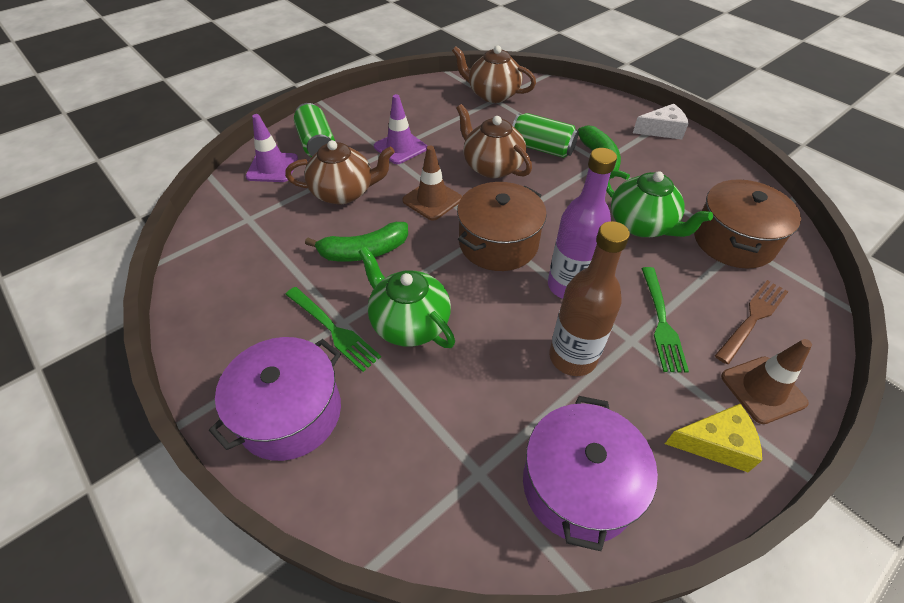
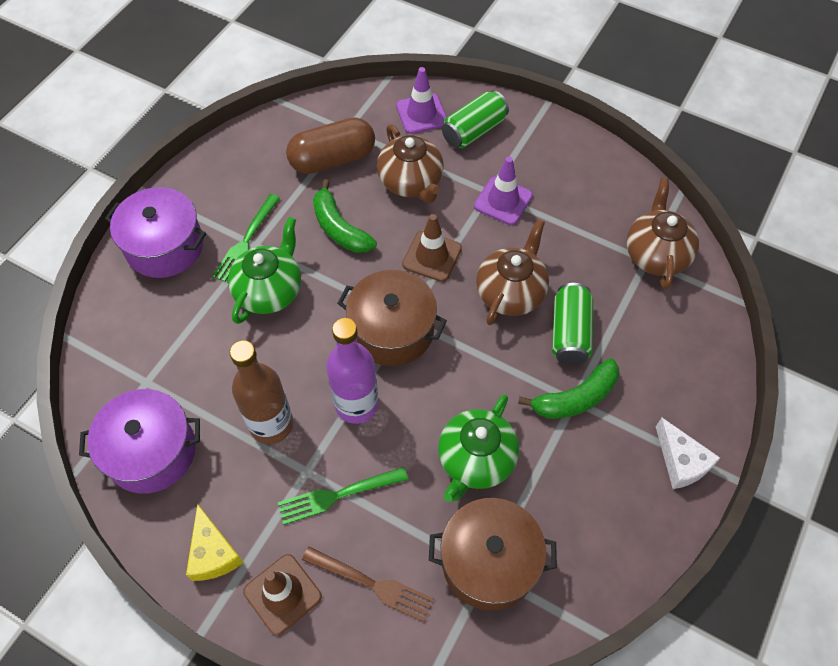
camera: 70 degrees right, 10 degrees up
(276, 237) = (332, 159): none -> brown capsule

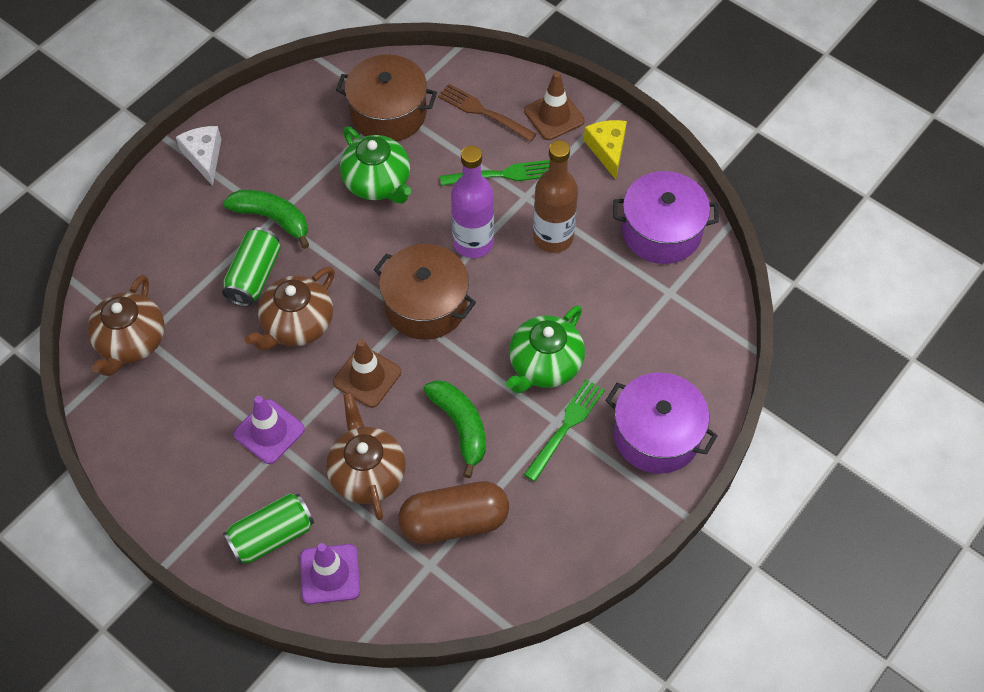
camera: 170 degrees left, 0 degrees up
(475, 460) = (378, 183): green teapot -> green teapot turned 105 degrees clockwise
(575, 398) = (272, 218): green banana -> green banana turned 45 degrees clockwise

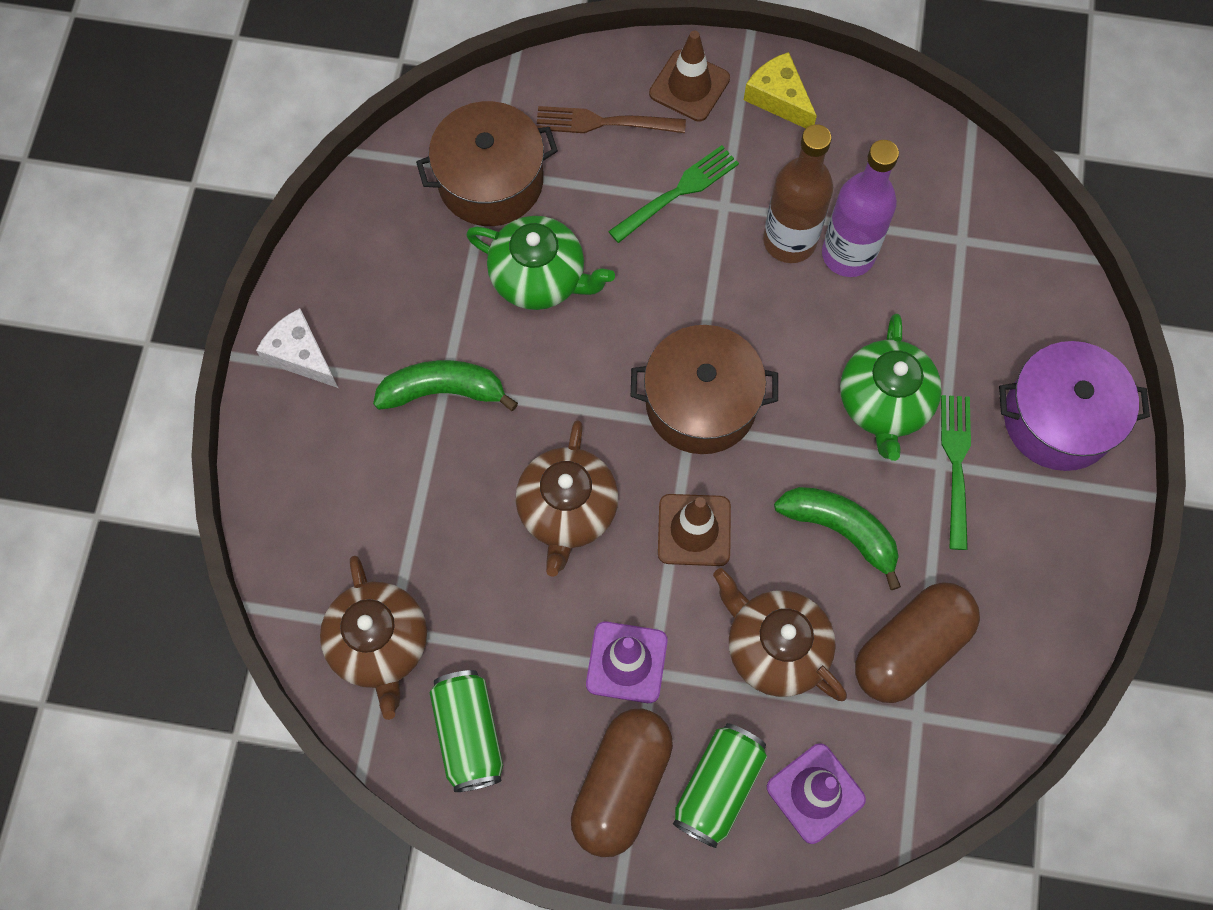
camera: 30 degrees left, 10 degrees up
(214, 501) = (622, 785): none -> brown capsule
(254, 276) = (472, 477): green can -> green can (468, 734)
(473, 242) = (703, 295): purple bottle -> purple bottle (848, 254)
(661, 231) = (904, 169): purple pot -> none

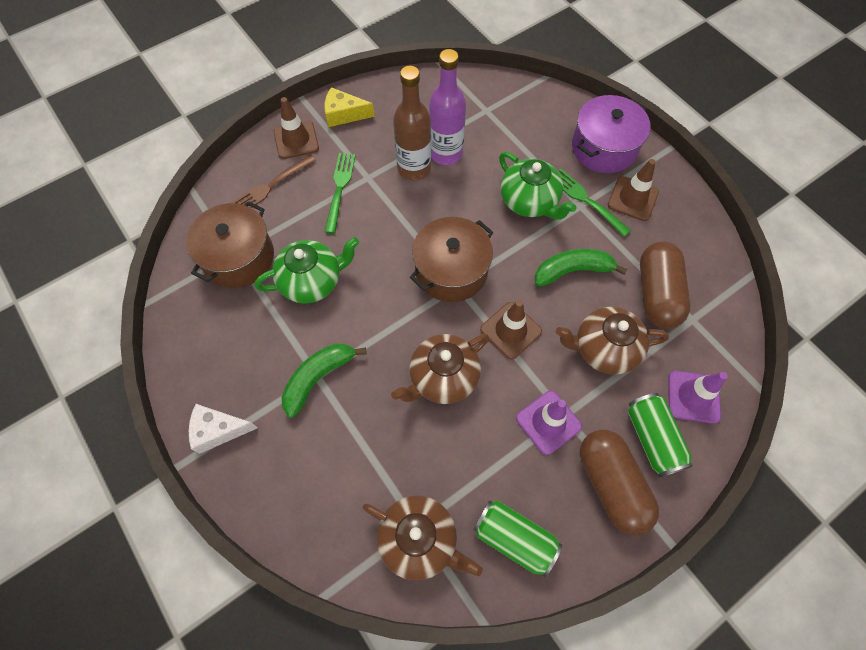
camera: 45 degrees left, 5 degrees down
(567, 511) = (442, 378): brown teapot -> brown teapot turned 90 degrees clockwise
(1018, 514) = (632, 198): none -> brown traffic cone

